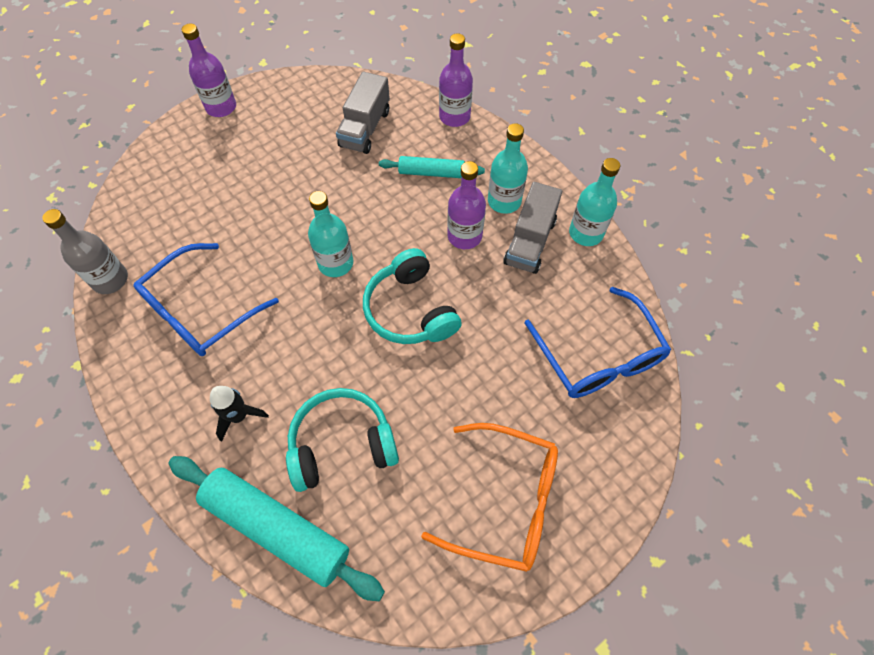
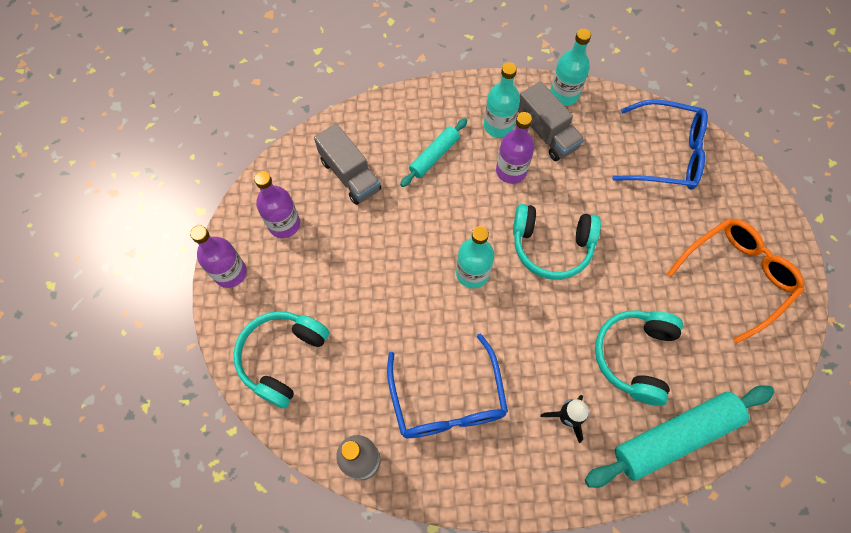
camera: 55 degrees left, 5 degrees up
(169, 178) = (282, 358): none -> turquoise headphones
(454, 117) = (390, 106): purple bottle -> purple bottle (284, 224)

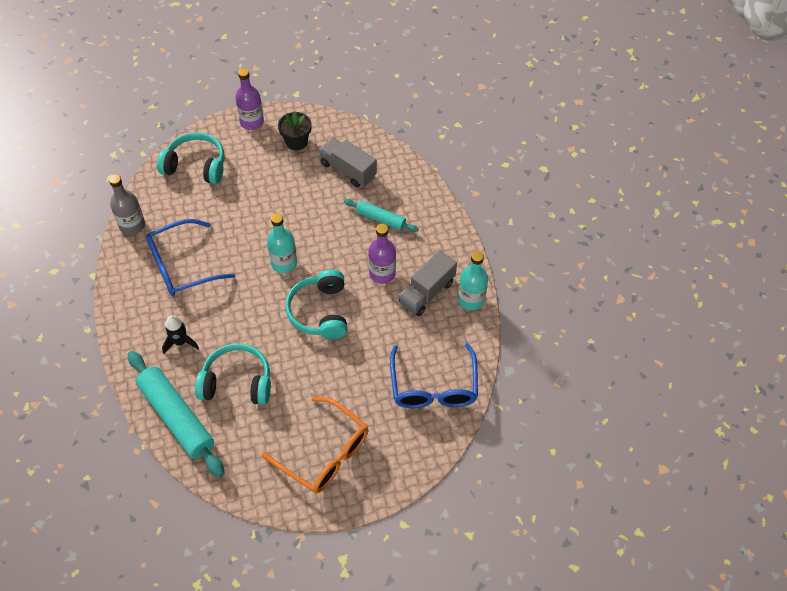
camera: 75 degrees right, 10 degrees down
(284, 224) = (296, 141): purple bottle -> black flower pot
(350, 175) = (348, 170): grey truck -> grey truck turned 90 degrees clockwise
(498, 126) = (423, 257): turquoise bottle -> none

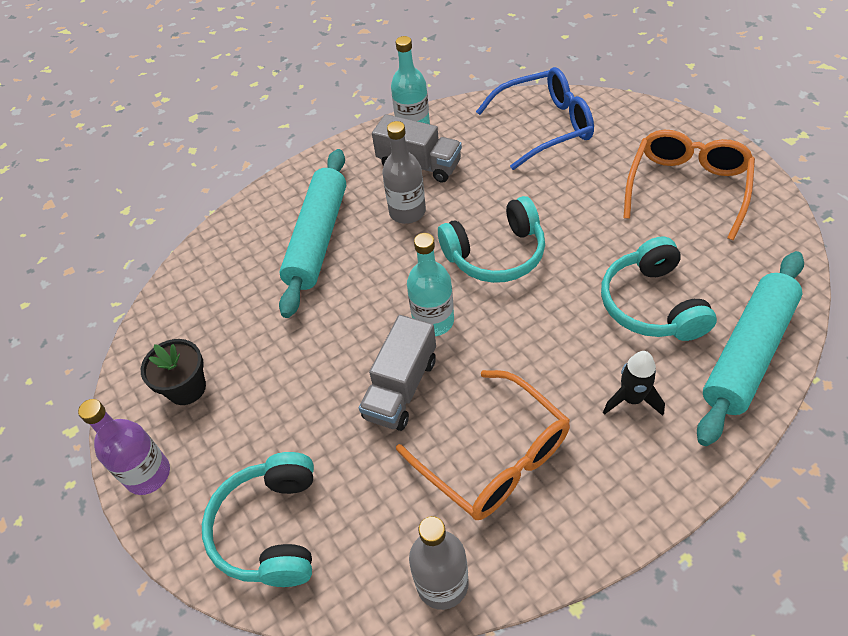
camera: 100 degrees left, 5 degrees down
(183, 265) = (493, 456): blue glasses -> orange glasses
(348, 170) = (235, 301): grey truck -> grey truck (401, 388)
(380, 219) = (317, 239): turquoise rolling pin -> turquoise rolling pin, size x1.81
(382, 273) = (407, 212): purple bottle -> grey bottle

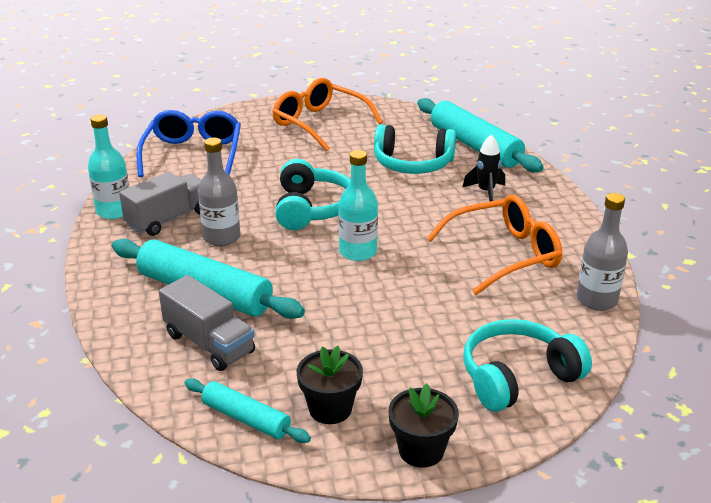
camera: 75 degrees left, 20 degrees down
(148, 474) = (421, 450): purple bottle -> black flower pot
(162, 336) = (246, 418): none -> turquoise rolling pin
(270, 529) = (517, 377): turquoise headphones -> turquoise headphones turned 135 degrees clockwise
(401, 388) = (415, 281): grey truck -> grey truck (209, 343)

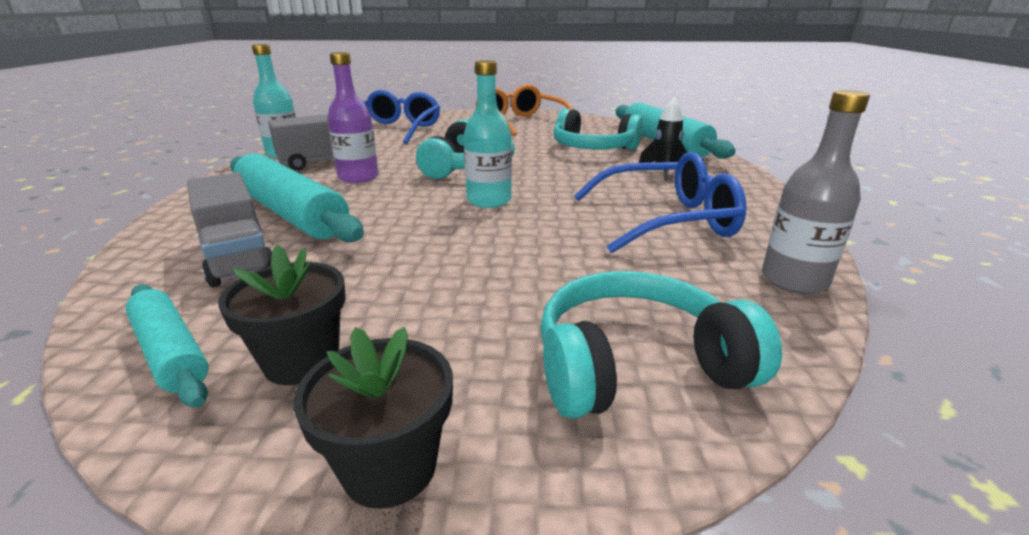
camera: 15 degrees right, 5 degrees down
(222, 237) = (358, 177): grey bottle -> purple bottle
(503, 255) = (664, 220): orange glasses -> blue glasses

